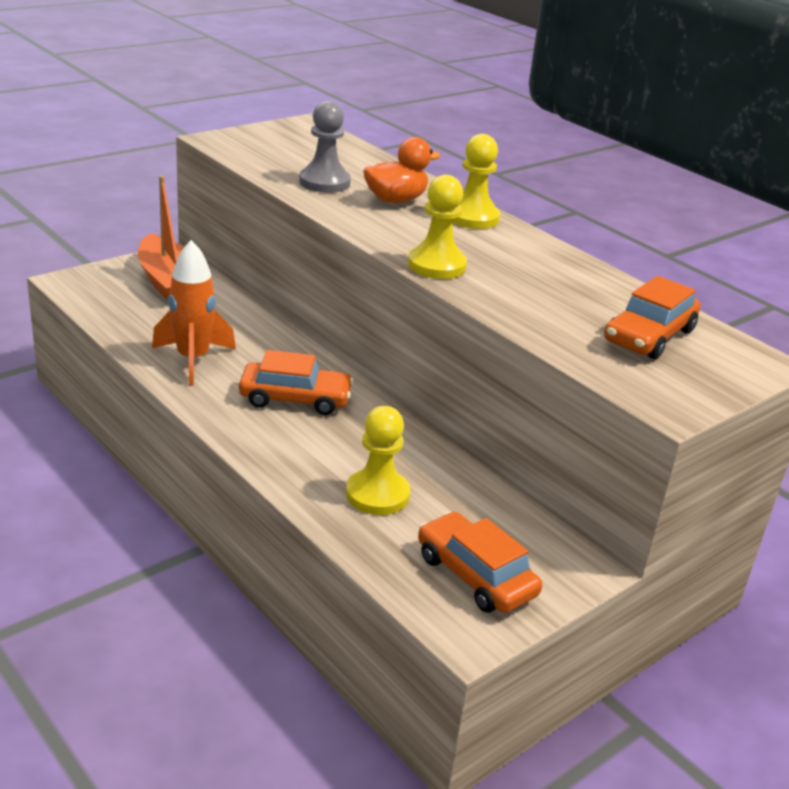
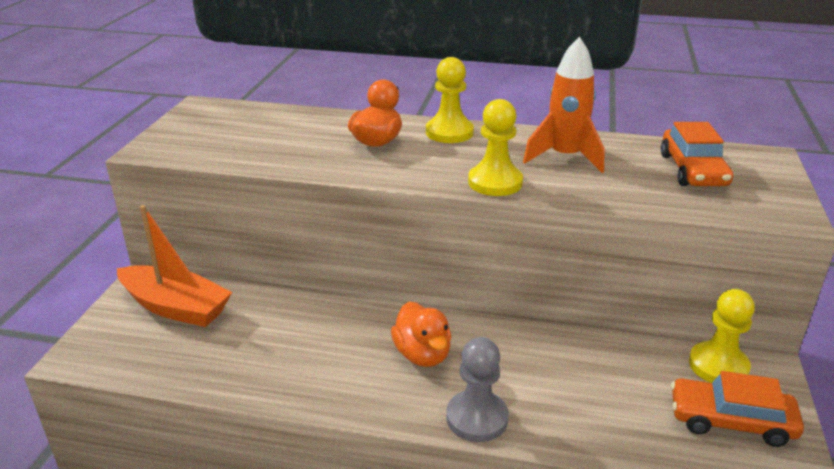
camera: 35 degrees left, 0 degrees up
(193, 360) = (297, 369): orange rocket -> orange rocket (565, 157)
(295, 398) = (422, 355): orange car -> orange duck
(324, 182) = (302, 150): grey pawn -> grey pawn (477, 418)
(377, 494) = (589, 399): yellow pawn -> yellow pawn (718, 366)

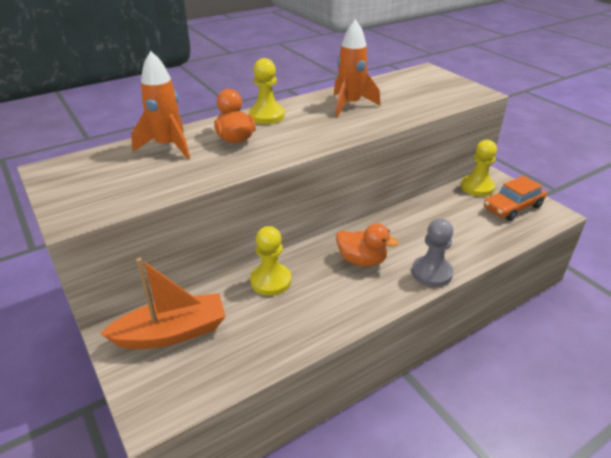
camera: 45 degrees left, 5 degrees up
(311, 124) = (168, 146): none -> orange rocket
(495, 182) = (343, 132): yellow pawn -> yellow pawn (271, 281)
(692, 170) = (412, 88): orange car -> none

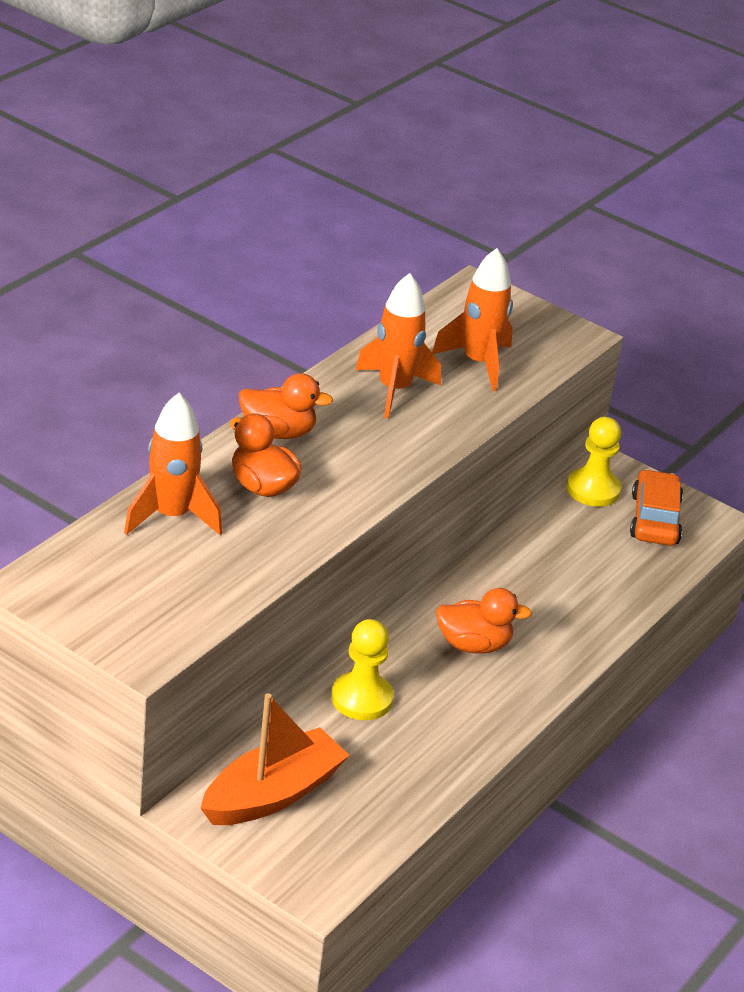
camera: 25 degrees left, 0 degrees up
(266, 116) = (278, 432): yellow pawn -> orange duck
(409, 98) = (478, 363): none -> orange rocket
(431, 273) = (576, 646): grey pawn -> none
(512, 207) = (654, 519): orange car -> orange car turned 150 degrees clockwise

